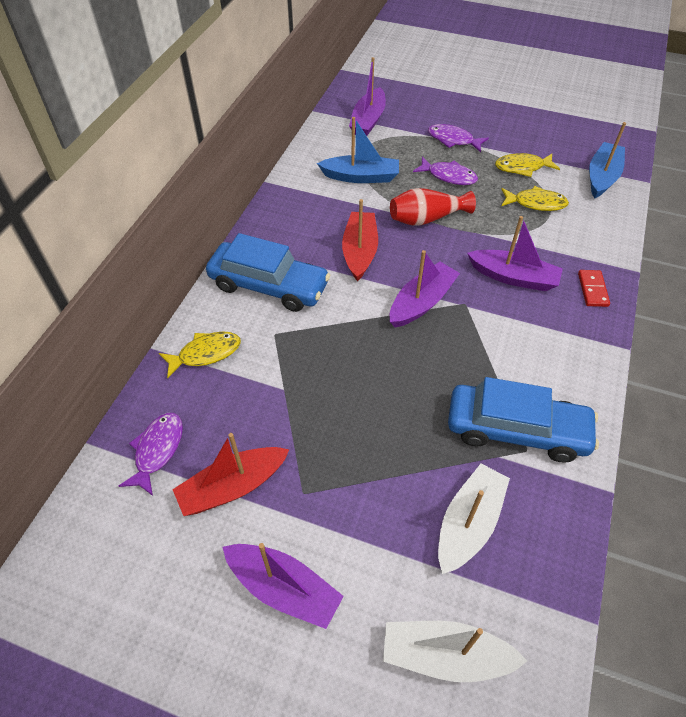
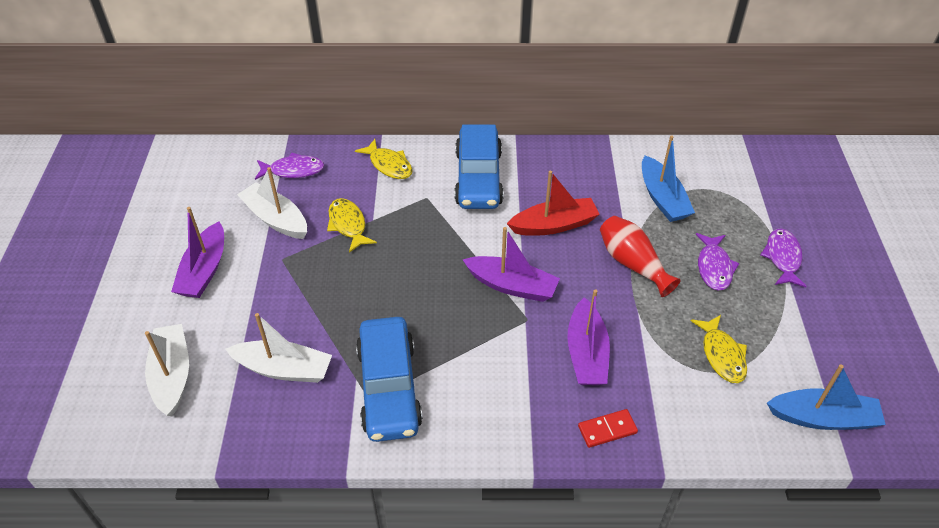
camera: 70 degrees right, 5 degrees down
(233, 487) = (276, 219): red boat -> white boat
(368, 120) = (760, 180): purple boat -> none
(522, 167) = (780, 331): yellow fish -> yellow fish (348, 225)

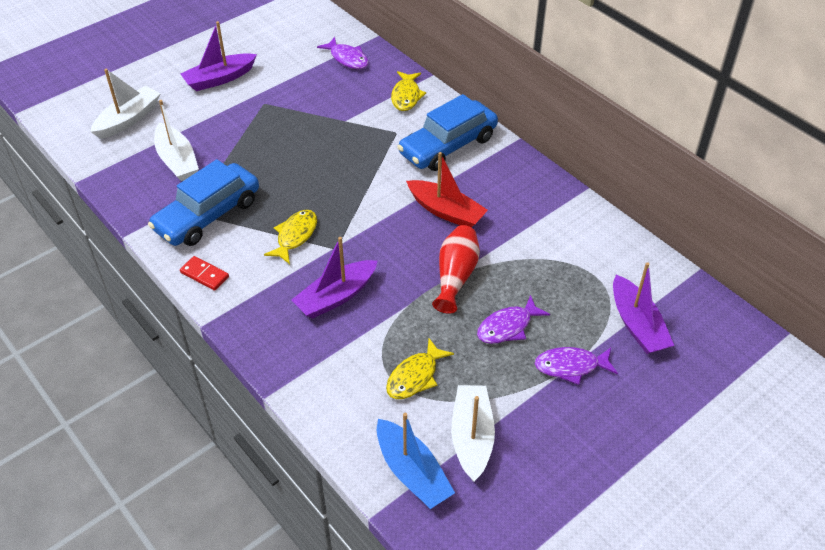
camera: 50 degrees right, 0 degrees up
(276, 219) = (295, 79): white boat -> white boat (471, 437)
(348, 225) = (327, 112): yellow fish -> yellow fish (295, 236)
(512, 286) = (359, 223): purple boat -> purple boat (637, 325)
(607, 429) = (276, 344): red domino -> red domino (204, 275)
(662, 198) = (552, 257): blue boat -> none
(782, 258) = (570, 366): purple fish -> purple fish turned 150 degrees counterclockwise

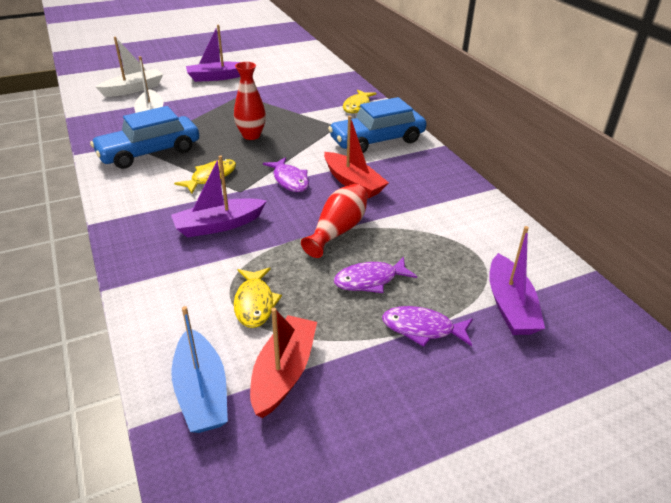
camera: 15 degrees right, 10 degrees down
(204, 275) = (117, 189): red domino -> none
(308, 166) = (251, 135): none -> red vase
(347, 58) = (322, 79): purple fish -> purple fish (290, 180)
(415, 376) = (254, 303): yellow fish -> yellow fish turned 60 degrees counterclockwise
(471, 437) = (284, 372): white boat -> red boat

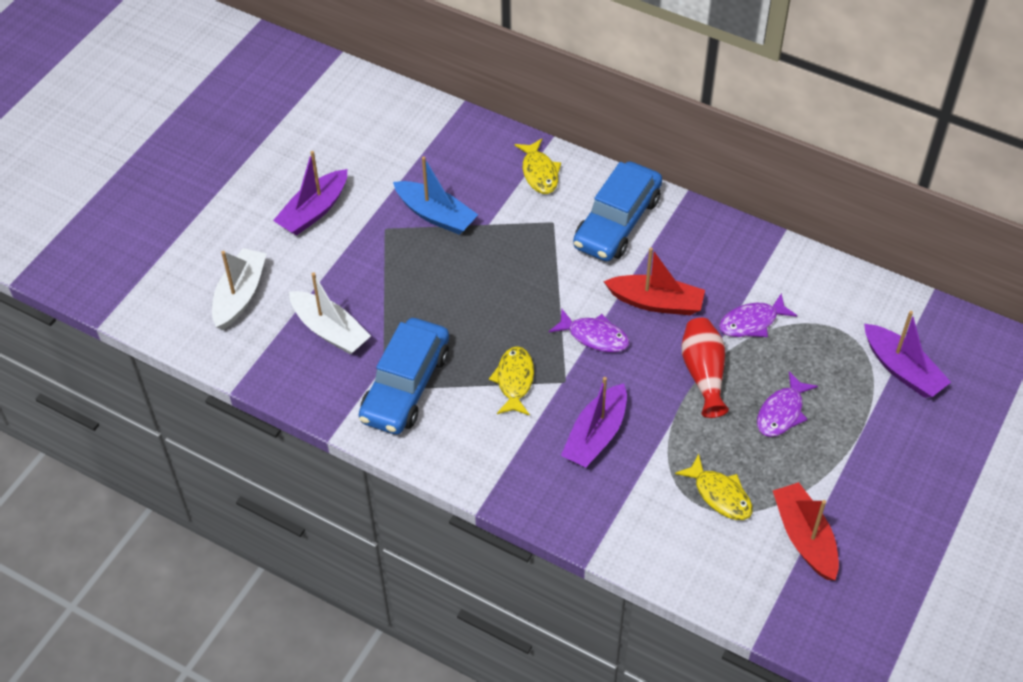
camera: 35 degrees left, 15 degrees up
(202, 392) = (767, 591): blue boat -> blue boat (436, 215)
(251, 135) = (481, 293): red vase -> none
(422, 329) = (861, 434): purple fish -> purple fish (751, 322)

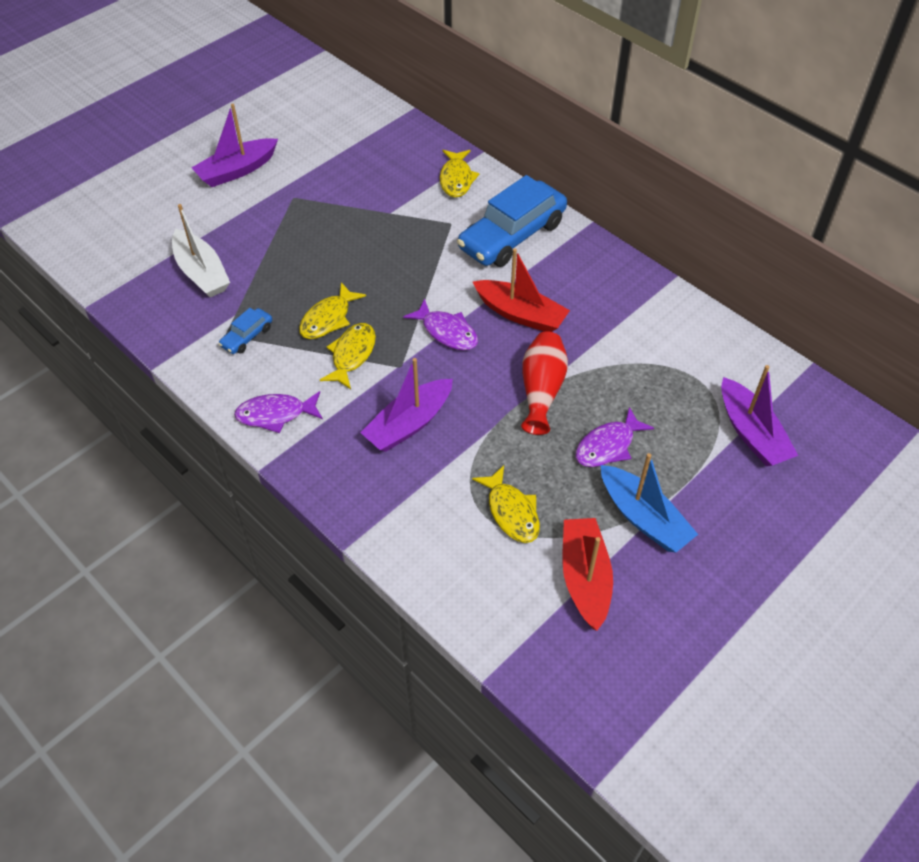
camera: 15 degrees right, 0 degrees up
(240, 295) = (137, 226): white boat -> none
(405, 386) = (247, 336): blue car -> blue car, size x0.45
(436, 215) = (345, 195): blue boat -> blue boat (643, 517)
(476, 349) = (328, 319): none -> yellow fish
(751, 322) = (609, 353): purple fish -> purple fish (275, 414)

